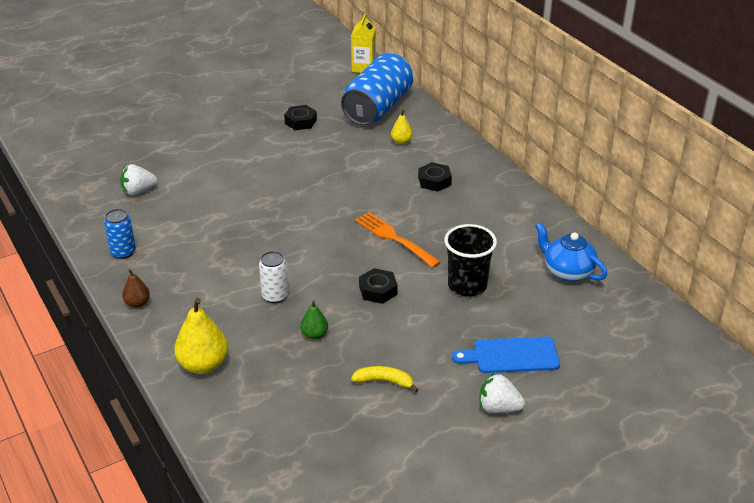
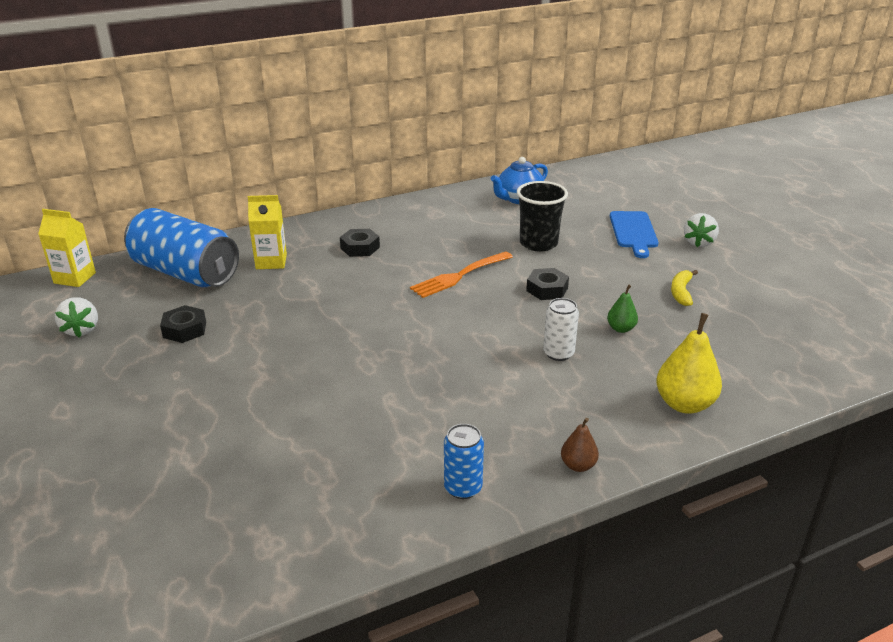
camera: 85 degrees left, 5 degrees down
(138, 191) = (305, 481): white strawberry -> white strawberry (81, 330)
(401, 141) = (271, 262): yellow pear -> yellow carton

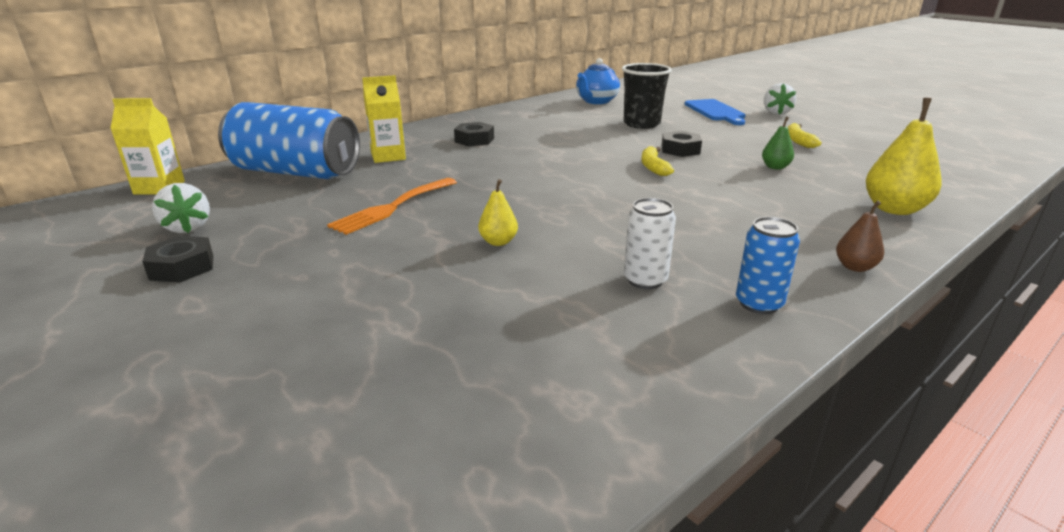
camera: 15 degrees left, 5 degrees down
(184, 330) = (321, 214): black nut -> black nut (182, 267)
(304, 385) = (498, 242): none -> yellow pear
(460, 275) = (589, 148): orange fork -> orange fork (393, 207)
(501, 311) = (653, 167): none -> yellow banana
(558, 353) = (738, 189): white can -> white can (645, 280)

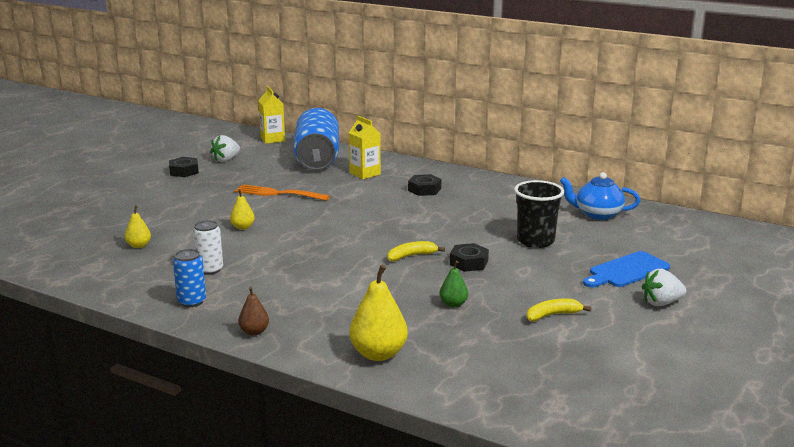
camera: 70 degrees right, 5 degrees down
(506, 339) = (139, 245): none -> yellow pear

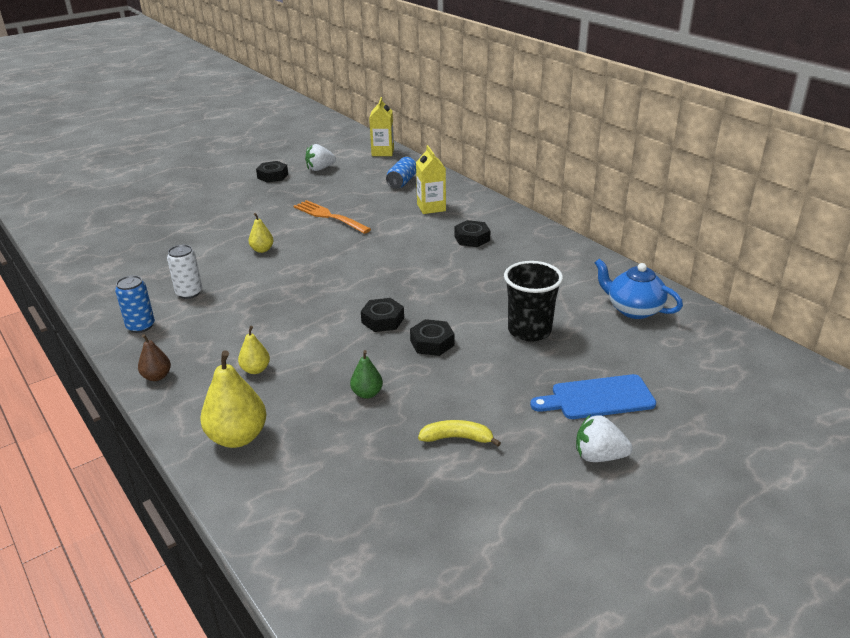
camera: 25 degrees right, 10 degrees up
(139, 245) = (159, 252): yellow pear -> yellow pear (255, 370)
(317, 159) = (402, 182): blue can -> blue can, size x0.47
(411, 256) = (382, 320): yellow banana -> black nut

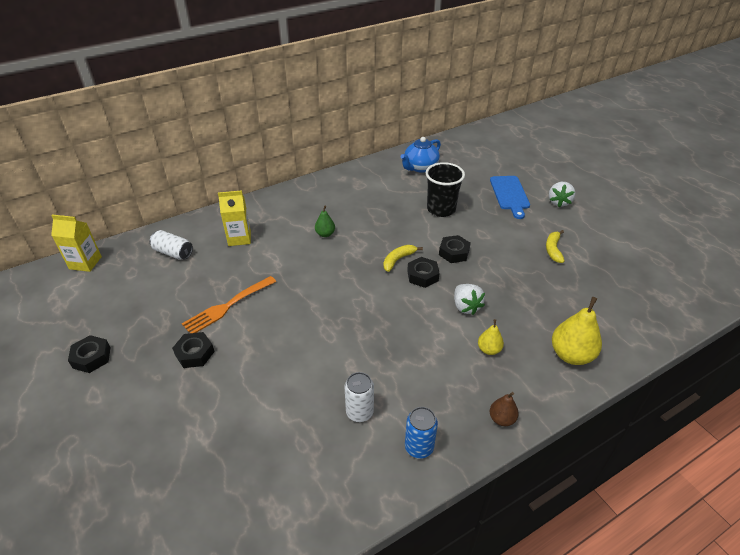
camera: 85 degrees left, 10 degrees up
(262, 250) = (283, 357): yellow pear -> none
(320, 169) = (98, 314): white strawberry -> white strawberry (466, 306)
(367, 393) = (514, 287): green pear -> green pear (325, 234)
(402, 182) = (173, 253): blue can -> white can
(410, 302) = (398, 260): none -> yellow banana
(472, 238) = (306, 220): black nut -> black nut (195, 353)

